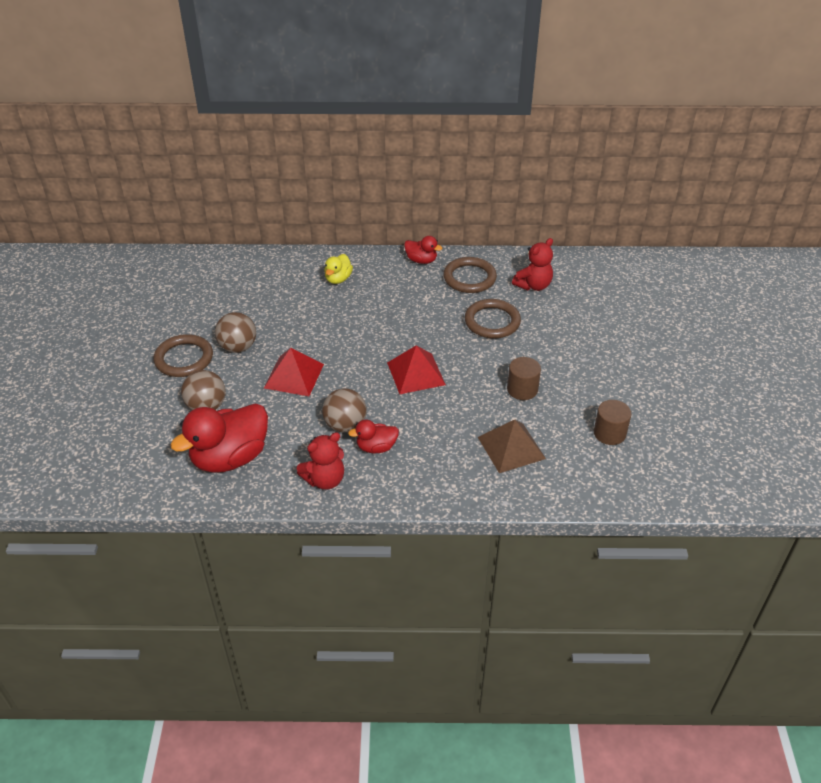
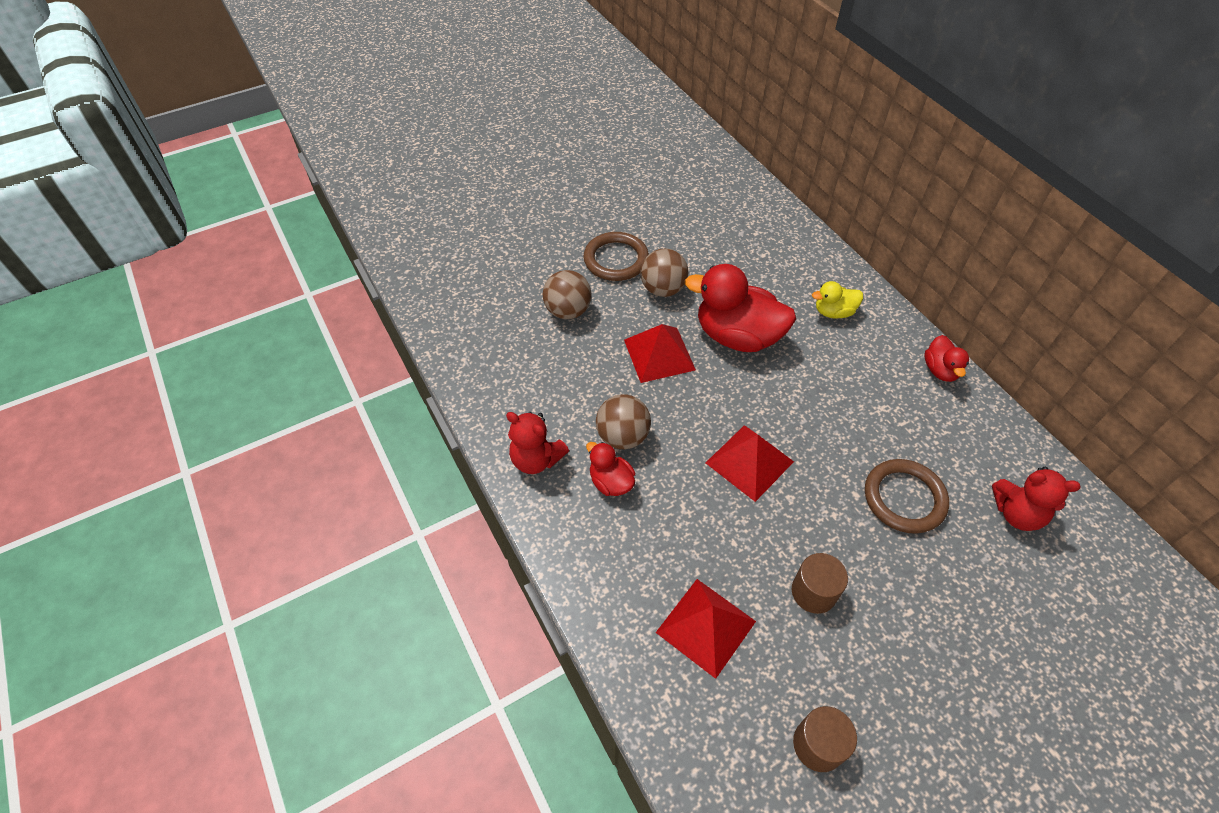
camera: 60 degrees right, 10 degrees up
(230, 458) = (516, 365): red duck -> red duck (737, 336)
(469, 278) = (959, 434): brown ring -> none
(511, 447) = (706, 626): brown pyramid -> red pyramid

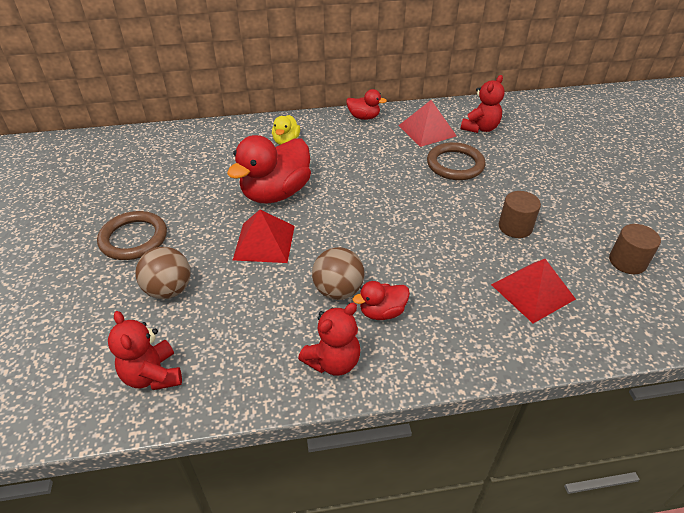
camera: 70 degrees left, 10 degrees down
(479, 341) = (153, 375): none -> red teddy bear
(663, 289) = (194, 219): brown ball -> none
(749, 462) = (397, 224): red pyramid -> red pyramid (427, 130)

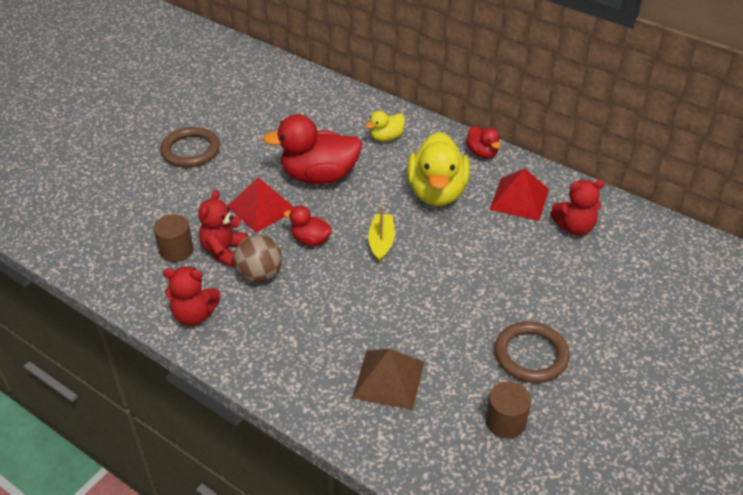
camera: 45 degrees right, 0 degrees up
(153, 375) = (98, 245): red teddy bear -> red teddy bear (224, 251)
(169, 290) = (167, 200): brown ball -> none
(373, 156) = (437, 192): none -> yellow duck
(382, 312) = (266, 310): red duck -> red duck (310, 240)
(388, 208) = (381, 242): none -> yellow boat
(455, 164) = (494, 244): brown ring -> brown ring (531, 355)
(515, 227) = (457, 327): brown cylinder -> brown cylinder (176, 250)
(532, 291) = (389, 379): red pyramid -> brown pyramid

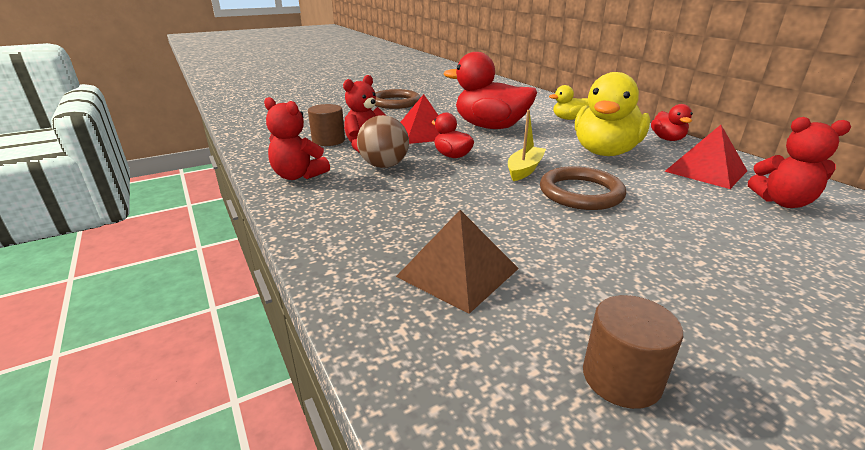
camera: 25 degrees right, 15 degrees down
(531, 355) = (693, 304): brown ring -> brown ring (581, 193)

